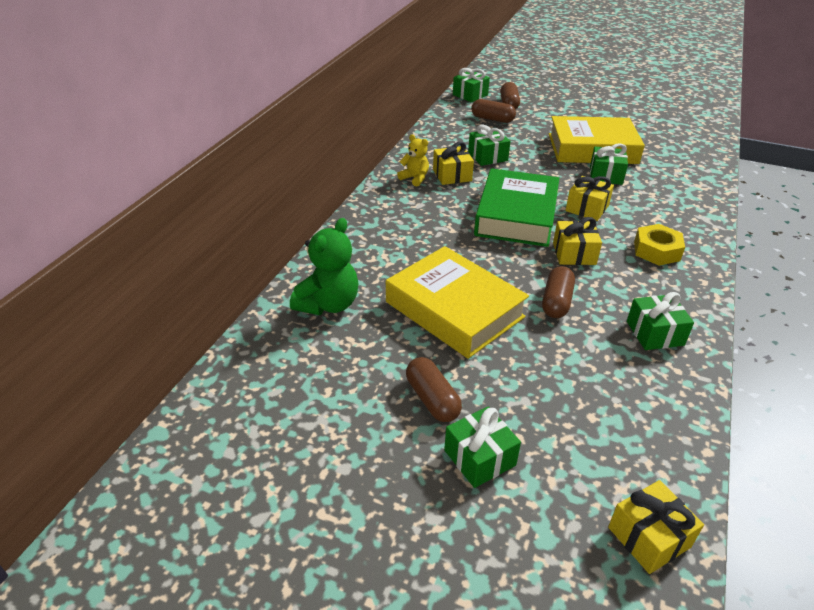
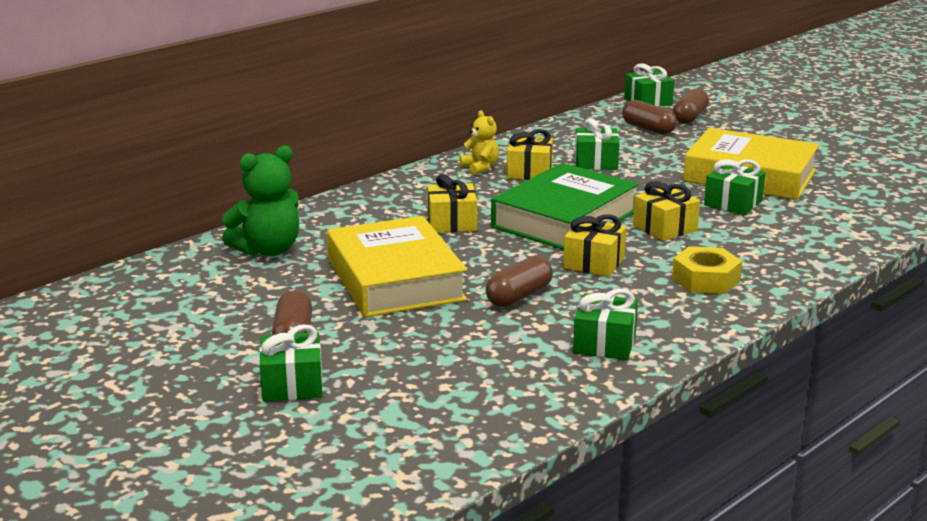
camera: 25 degrees right, 15 degrees down
(649, 537) = (394, 474): yellow gift -> yellow gift (452, 223)

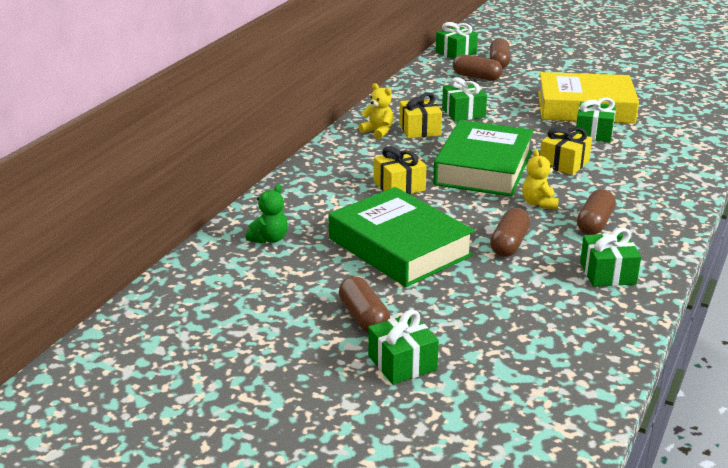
camera: 20 degrees left, 5 degrees up
(268, 250) = (269, 239): green teddy bear -> green teddy bear, size x0.60
(395, 279) = (399, 247): yellow book -> green book
(594, 263) = (539, 203): yellow gift -> yellow teddy bear
(640, 292) = (594, 223): none -> brown capsule
(705, 280) = (631, 203): yellow nut -> none

